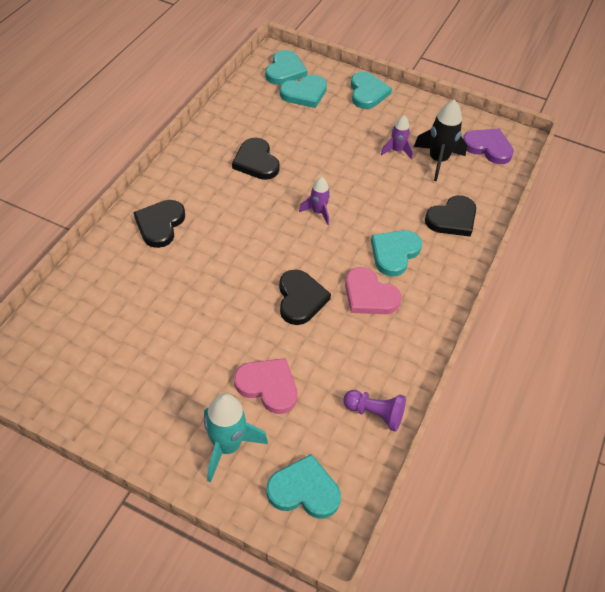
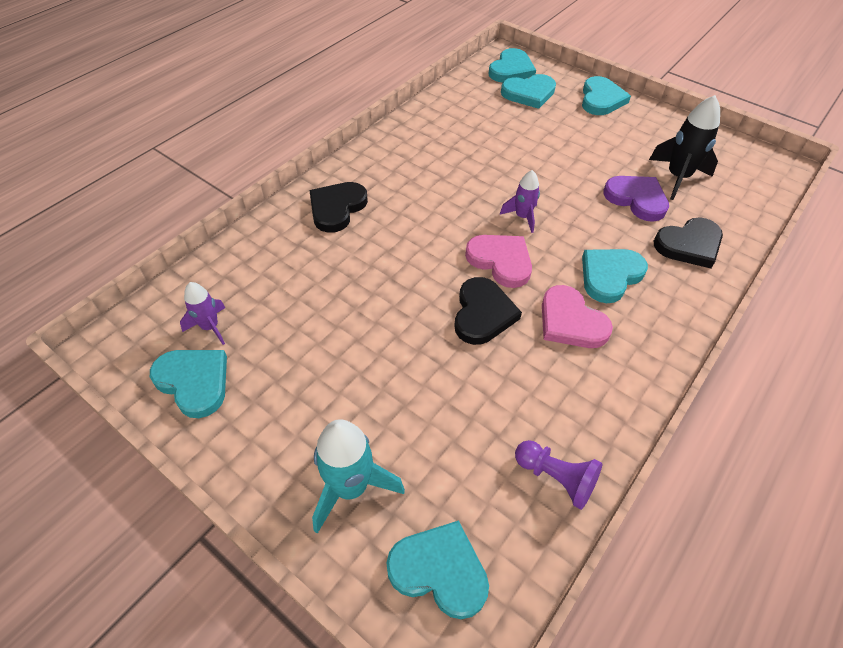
camera: 15 degrees right, 0 degrees up
(82, 389) = (194, 382): none -> turquoise heart
(256, 162) = (460, 156): black heart -> none
(268, 386) = (420, 416): pink heart -> pink heart (500, 261)
(396, 151) = (628, 162): purple rocket -> purple rocket (210, 327)
(488, 147) = (741, 170): purple heart -> purple heart (636, 199)

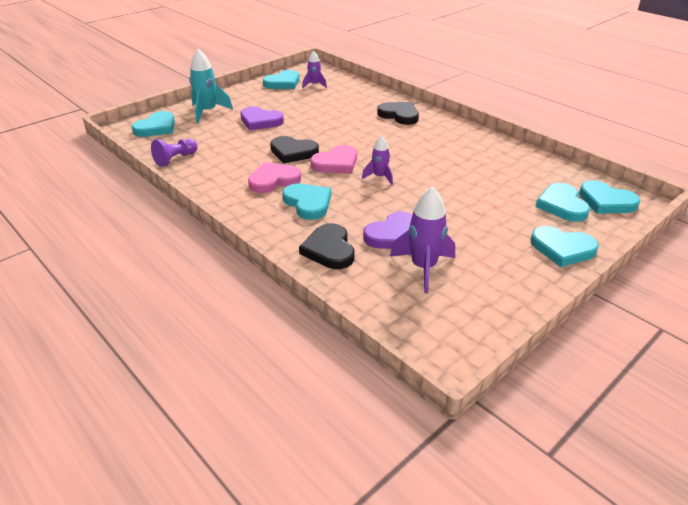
camera: 100 degrees right, 15 degrees down
(381, 381) = (260, 121): none -> purple heart
(677, 177) = (423, 268): black rocket -> purple rocket

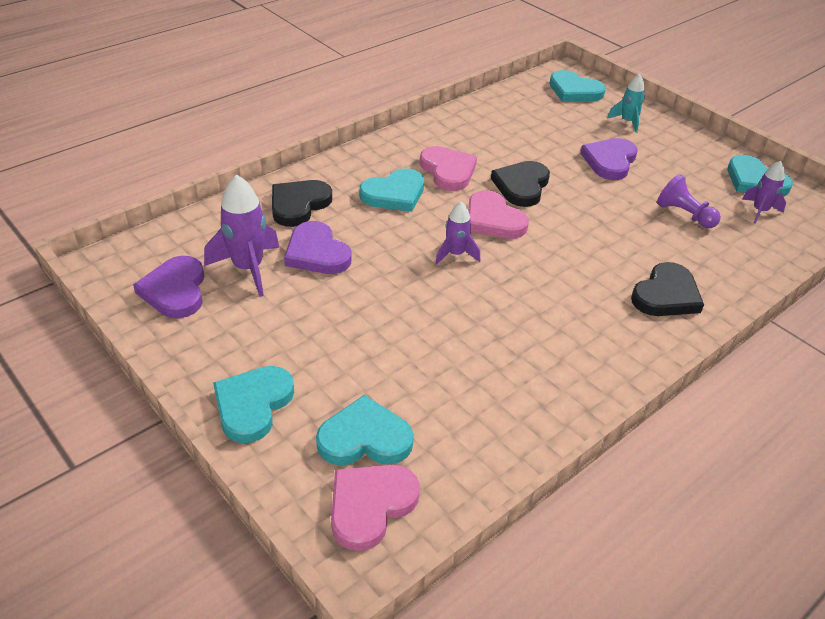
camera: 90 degrees right, 5 degrees up
(176, 159) = (496, 107): purple pawn -> purple pawn (684, 215)
(207, 112) = (627, 122): turquoise rocket -> turquoise rocket, size x0.60
(329, 249) = (298, 205): black heart -> black heart turned 45 degrees counterclockwise
(465, 304) = (175, 290): none -> purple heart
(606, 201) = (370, 505): turquoise heart -> pink heart

